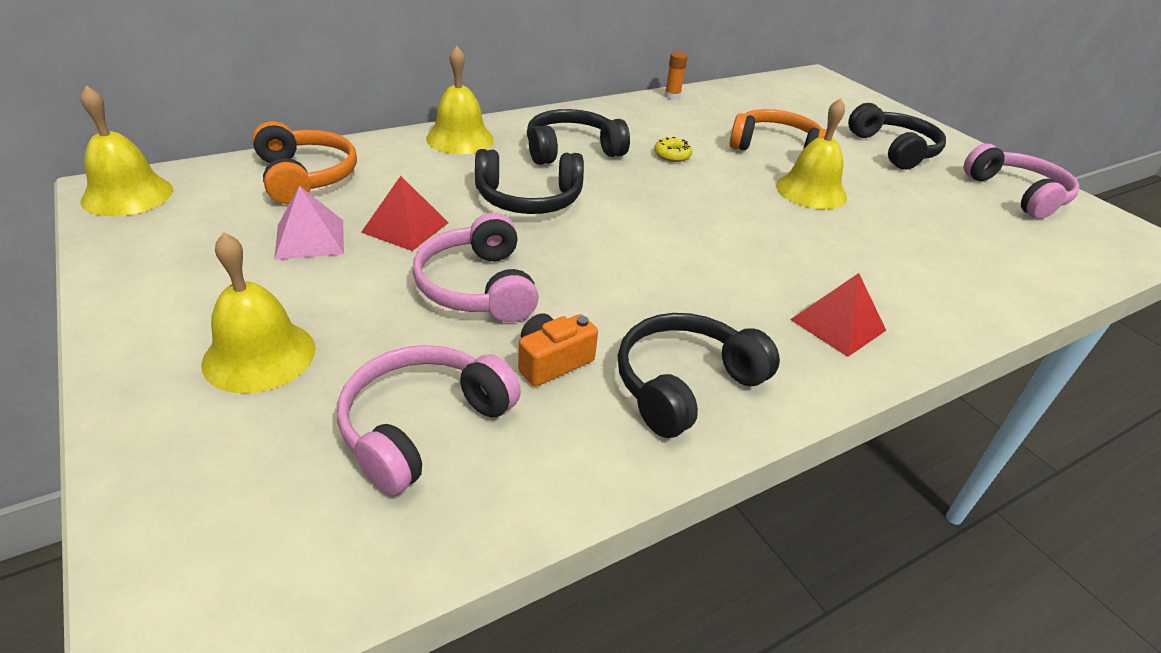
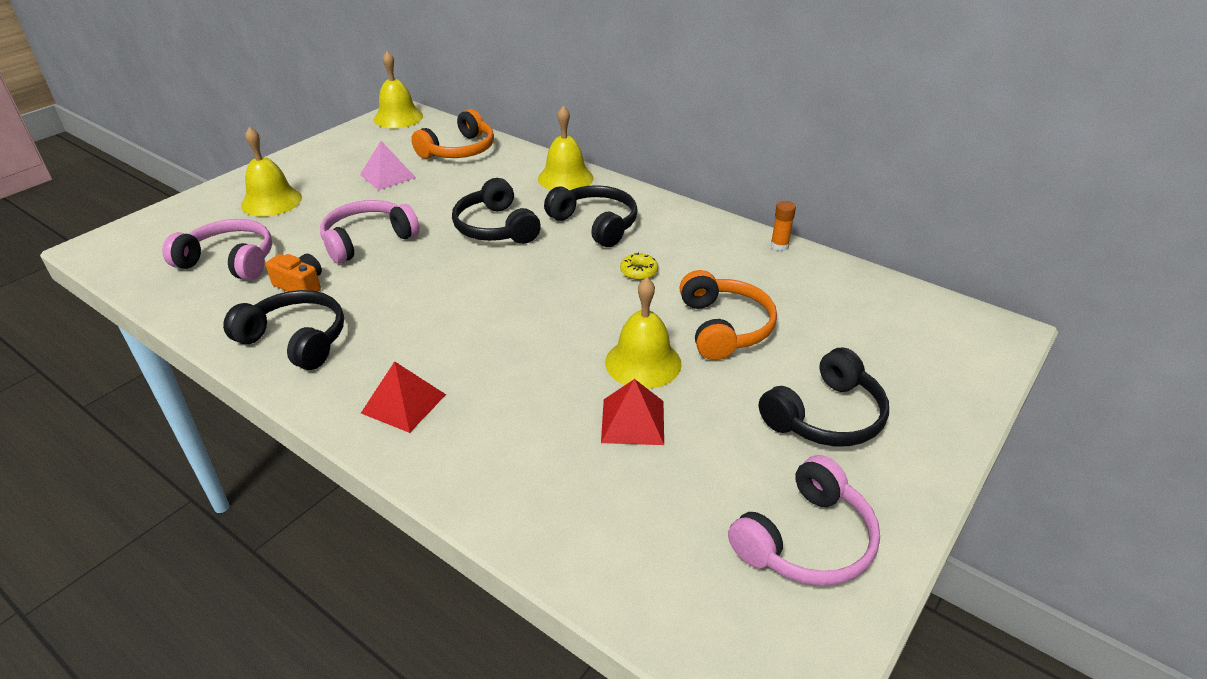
camera: 70 degrees right, 0 degrees up
(405, 227) = (422, 198): red pyramid -> red pyramid (633, 421)

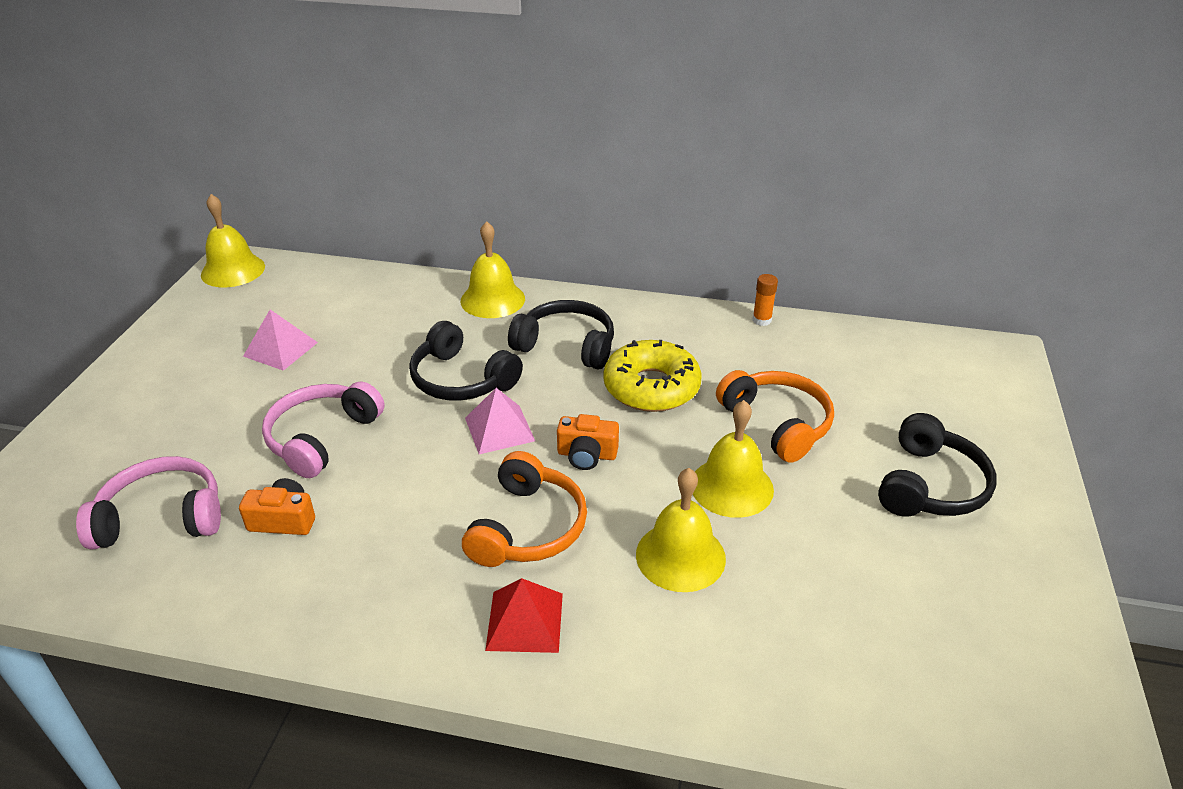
camera: 25 degrees left, 0 degrees up
(271, 201) = (153, 422): yellow bell -> yellow bell (680, 556)
(296, 340) = (335, 590): black headphones -> none
(459, 150) = (343, 295): orange headphones -> orange headphones (528, 527)
(495, 269) = (499, 429): none -> pink pyramid
(545, 305) = (587, 455): none -> orange camera
(633, 421) = (770, 553): red pyramid -> none
(639, 271) = (651, 387): yellow donut -> yellow donut, size x2.31
(806, 541) = (1004, 614): pink headphones -> none

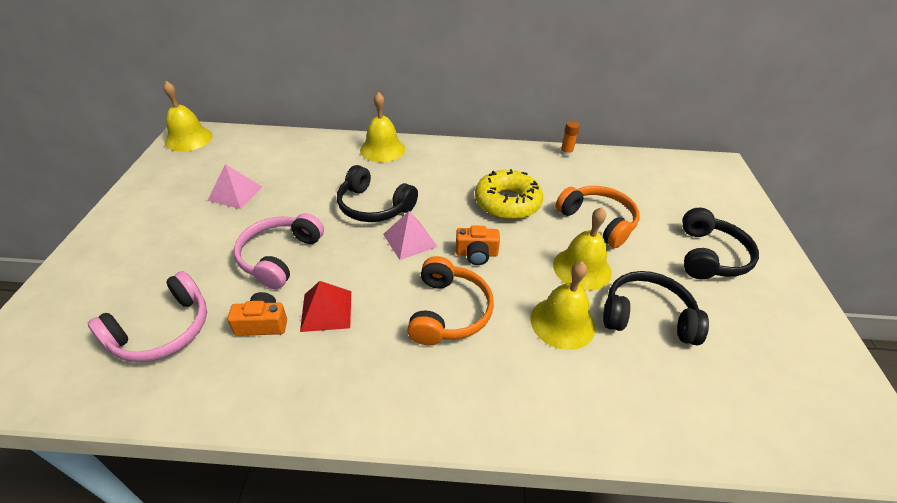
camera: 10 degrees left, 5 degrees up
(162, 517) = (163, 330): pink headphones -> pink headphones turned 150 degrees clockwise
(524, 621) = (465, 385): red pyramid -> red pyramid (326, 310)
(566, 345) = (442, 178): black headphones -> black headphones (647, 316)

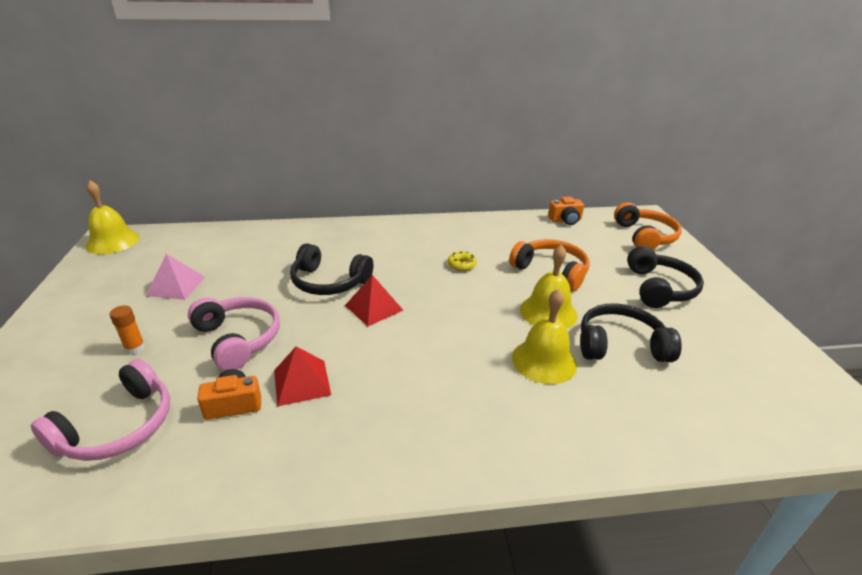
camera: 10 degrees left, 10 degrees down
(279, 257) = (238, 339): pink headphones -> pink headphones turned 135 degrees clockwise
(382, 149) = (325, 232): yellow bell -> none
(410, 240) = (373, 307): pink pyramid -> red pyramid
(449, 311) = (430, 366): orange headphones -> orange headphones (645, 236)
(476, 254) = (444, 312): orange camera -> orange camera (565, 220)
(507, 202) = (461, 265): yellow donut -> yellow donut, size x0.43
(566, 153) = (505, 218): orange glue stick -> orange glue stick (135, 348)

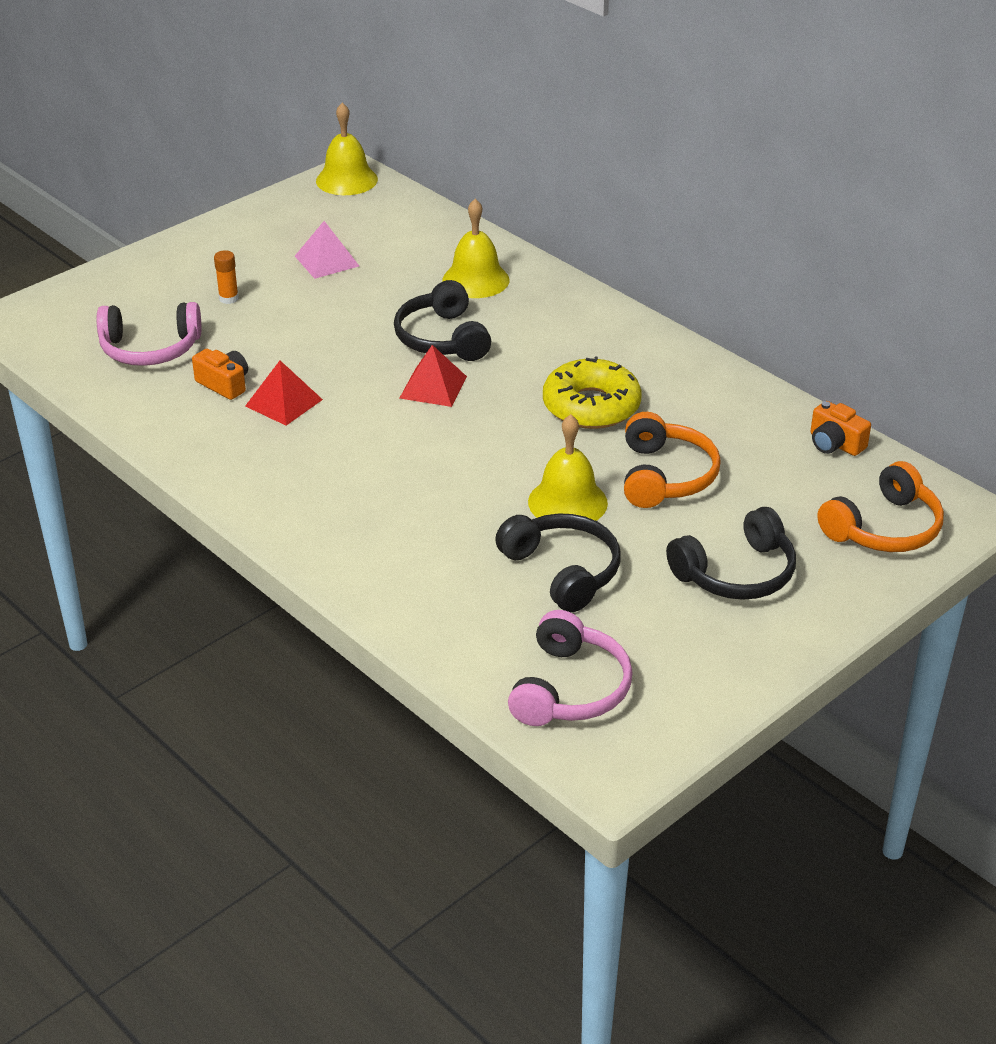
camera: 55 degrees right, 5 degrees up
(238, 339) = (298, 339): pink headphones -> pink headphones (570, 689)
(461, 265) = (591, 406): yellow donut -> yellow donut, size x2.31
(544, 360) = (472, 527): yellow bell -> yellow bell (475, 280)

